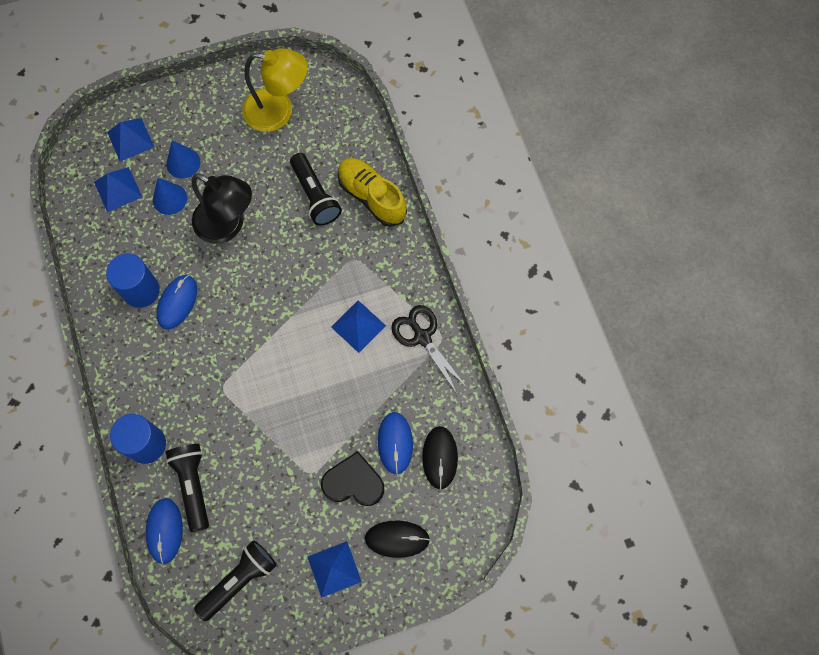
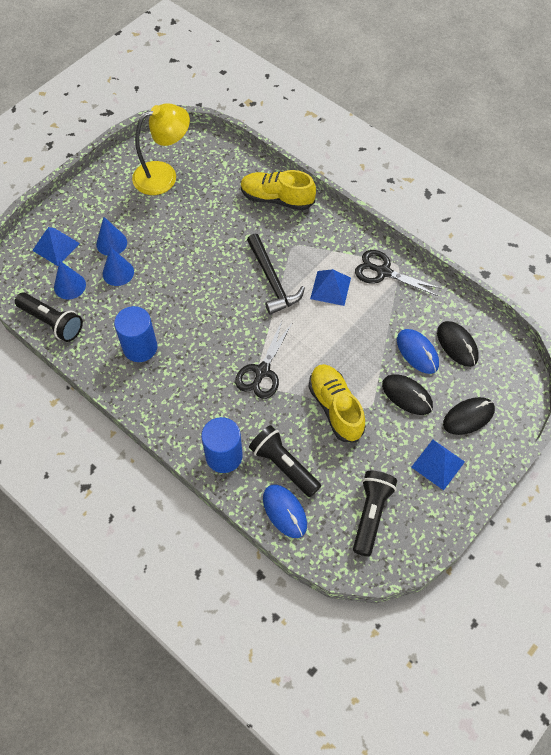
camera: 30 degrees left, 10 degrees down
(118, 189) = (69, 286): blue pyramid -> blue cone
(177, 302) = (176, 341): blue mouse -> none
(228, 225) = (179, 269): black lamp -> none
(235, 379) = (262, 371): none -> black scissors
(278, 455) = (335, 407): none -> yellow shoe
(307, 287) = (272, 281): none -> black hammer
(315, 196) = (233, 218): black flashlight -> black flashlight (52, 322)
(353, 482) = (407, 395): black heart -> black mouse

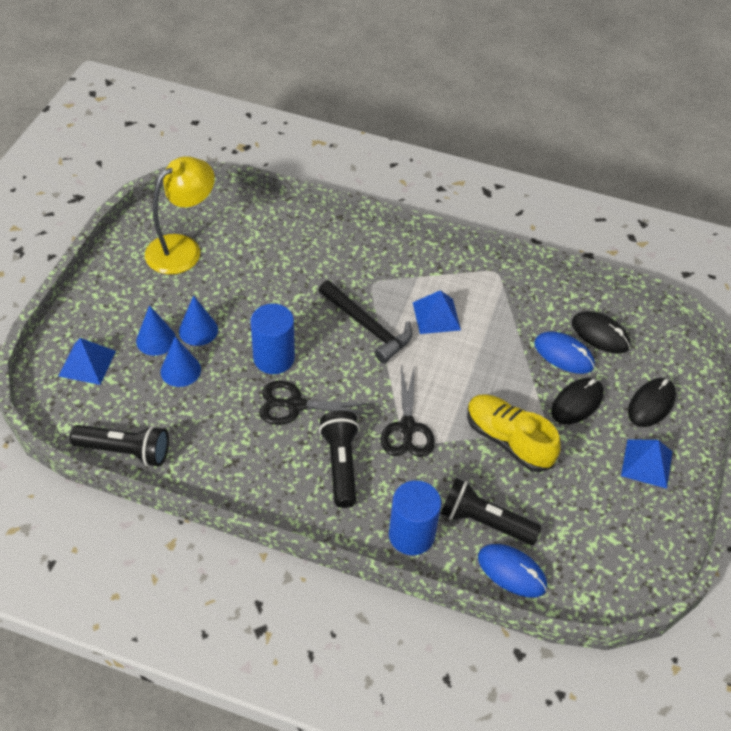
camera: 25 degrees left, 10 degrees down
(69, 286) = (127, 403): blue cone -> blue cone (198, 330)
(140, 347) = (250, 446): blue cylinder -> blue cylinder (274, 358)
(277, 199) = (328, 239): yellow shoe -> none
(371, 514) = (606, 540): black flashlight -> black flashlight (341, 464)
(383, 272) = (484, 283): black scissors -> black scissors (295, 405)
(407, 395) = (577, 403): black mouse -> black mouse turned 60 degrees counterclockwise

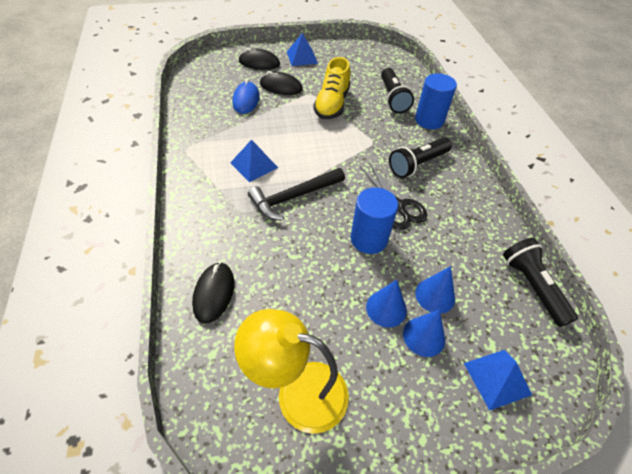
camera: 120 degrees left, 0 degrees up
(367, 327) = (293, 197): black hammer -> black hammer turned 135 degrees counterclockwise
(407, 428) = (362, 146): black scissors -> none
(512, 572) = (410, 82): blue mouse -> none
(600, 334) = (217, 90): black mouse -> black mouse (214, 293)

